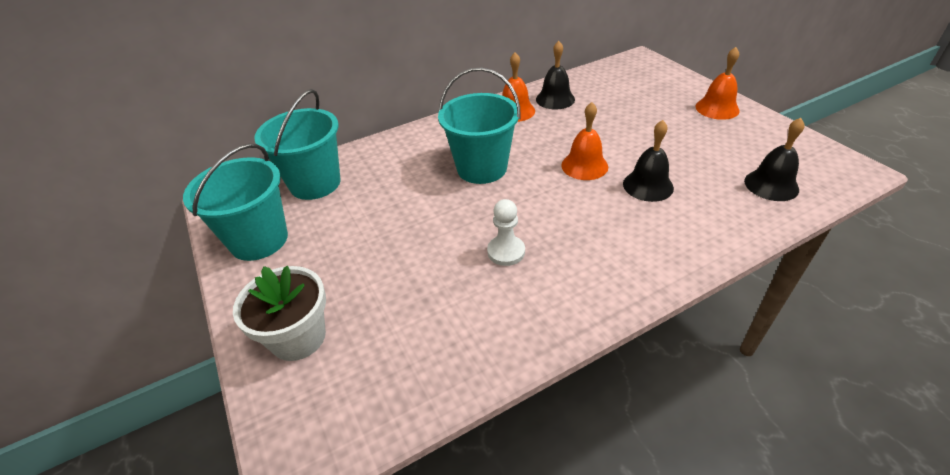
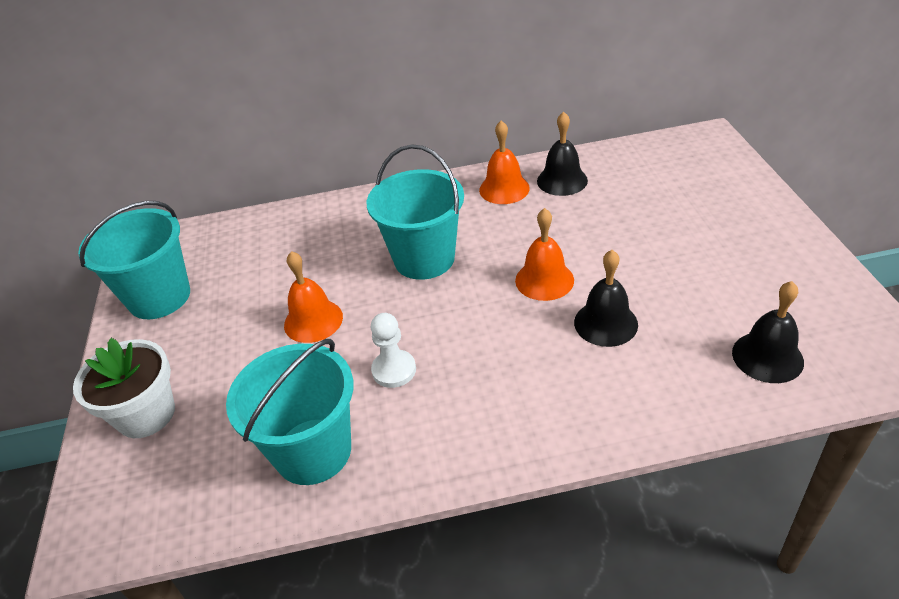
camera: 20 degrees right, 0 degrees up
(315, 183) = (242, 242): turquoise bucket -> turquoise bucket (313, 451)
(717, 108) = (766, 231): orange bell -> orange bell (313, 320)

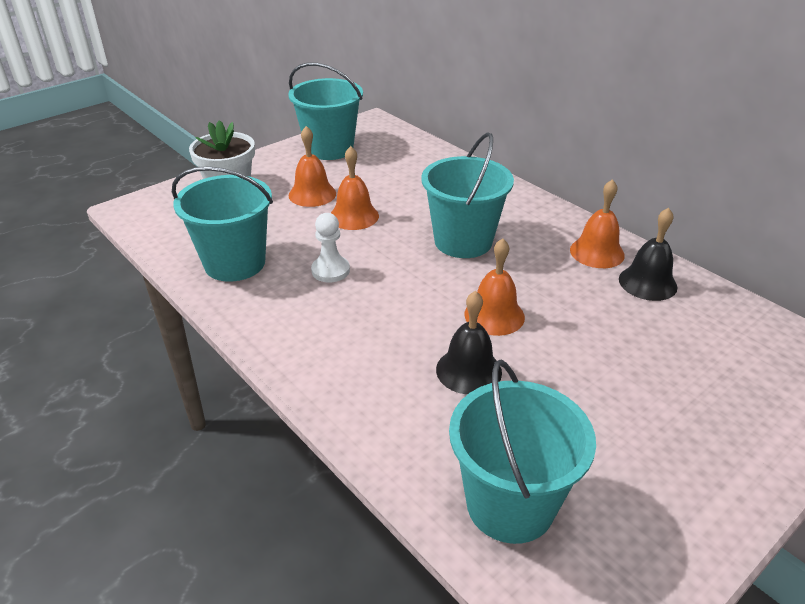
camera: 55 degrees right, 5 degrees down
(238, 341) = (312, 194): none -> orange bell
(767, 357) = (510, 504): black bell -> turquoise bucket

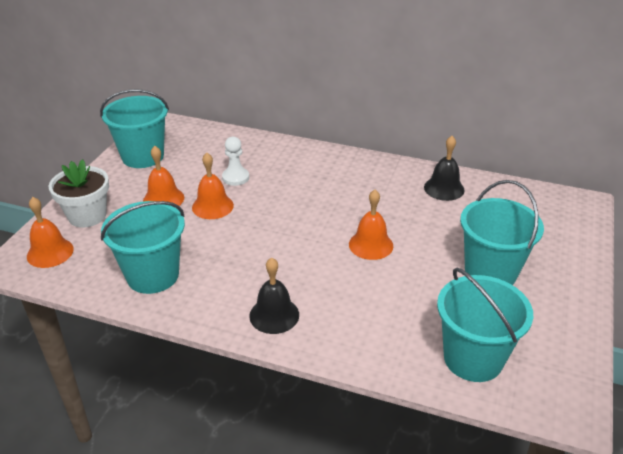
camera: 30 degrees left, 0 degrees up
(330, 270) = (233, 254): white pawn -> white pawn (235, 177)
(463, 241) = (308, 199): turquoise bucket -> turquoise bucket (490, 272)
(468, 370) = (385, 288): black bell -> black bell (274, 315)
(597, 252) = (399, 178): orange bell -> orange bell (50, 252)

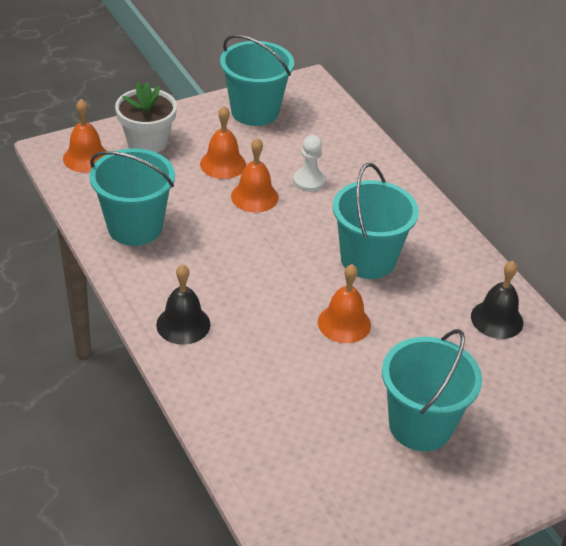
camera: 40 degrees right, 5 degrees up
(473, 358) = (292, 479): turquoise bucket -> turquoise bucket (368, 259)

